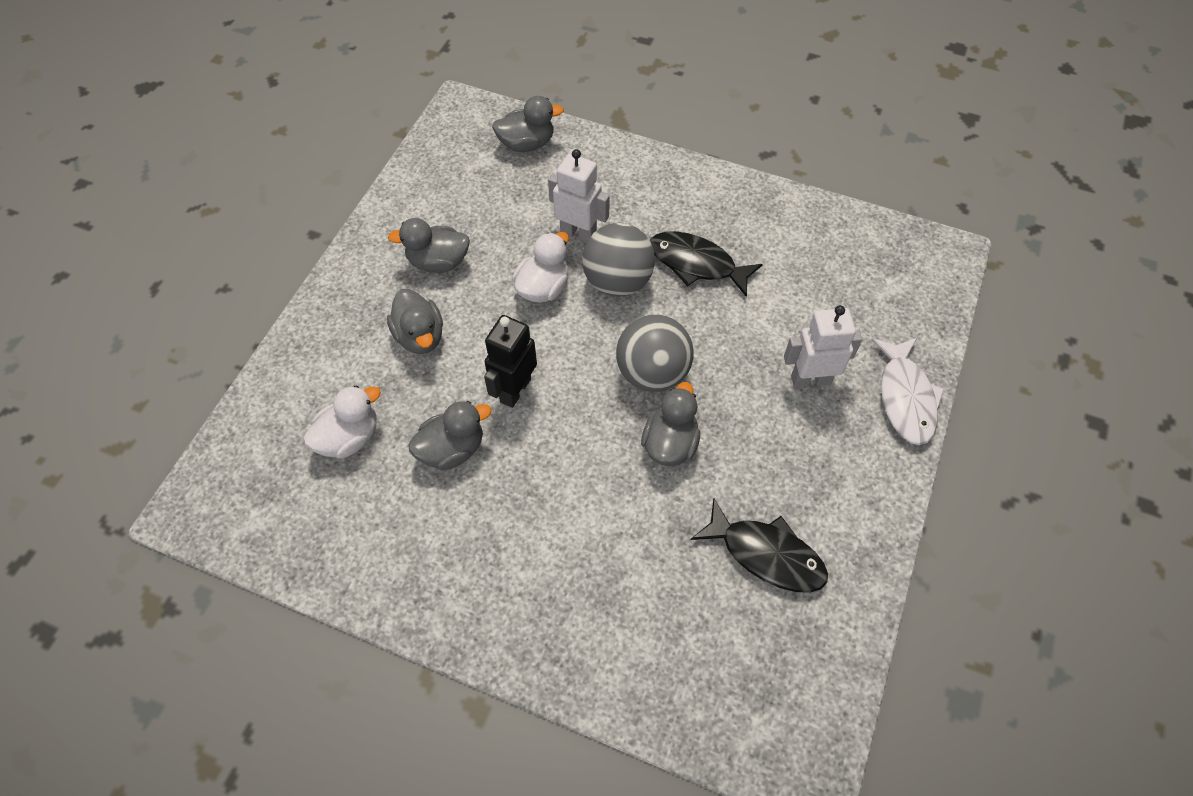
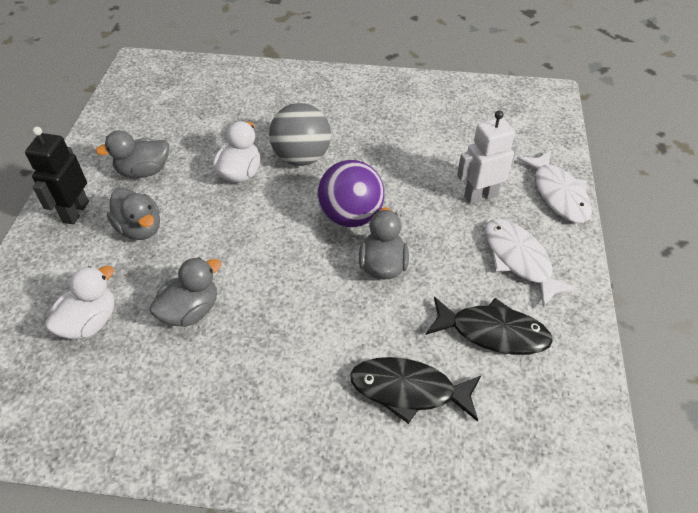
camera: 15 degrees left, 10 degrees down
(515, 390) = (236, 253): black robot -> black robot (75, 212)
(527, 144) = (199, 78): grey duck -> none
(578, 233) = (259, 130): white robot -> none
(652, 373) = (350, 216): grey ball -> purple ball
(696, 264) = (362, 134): black fish -> black fish (408, 390)
(827, 473) = (519, 260): none -> white fish

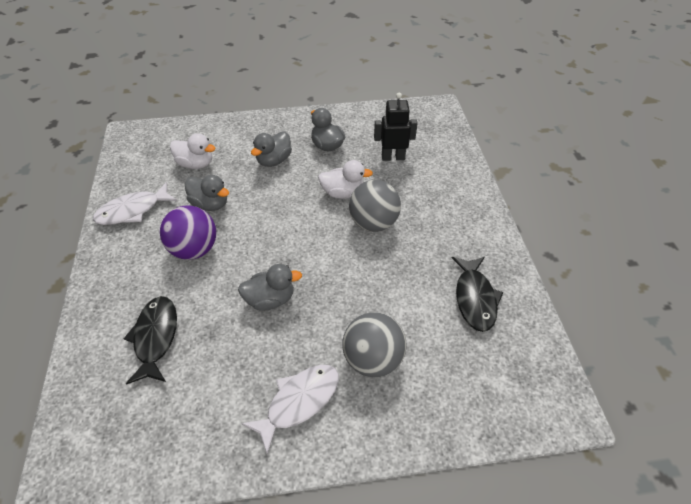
camera: 75 degrees right, 0 degrees up
(75, 212) = (280, 129): black robot -> black robot (393, 157)
(350, 216) = (317, 268): purple ball -> purple ball (194, 249)
(480, 195) = (373, 359): white robot -> grey ball
(493, 332) = (214, 388): black fish -> black fish (475, 298)
(558, 194) = (399, 432): white fish -> white fish (132, 210)

